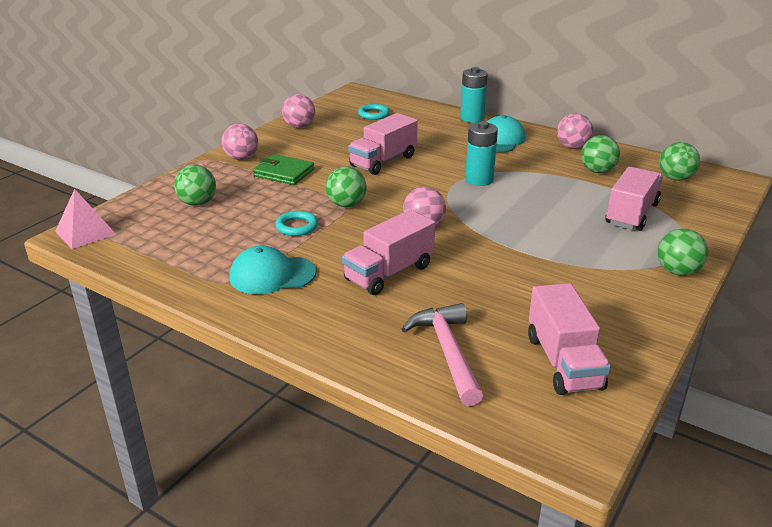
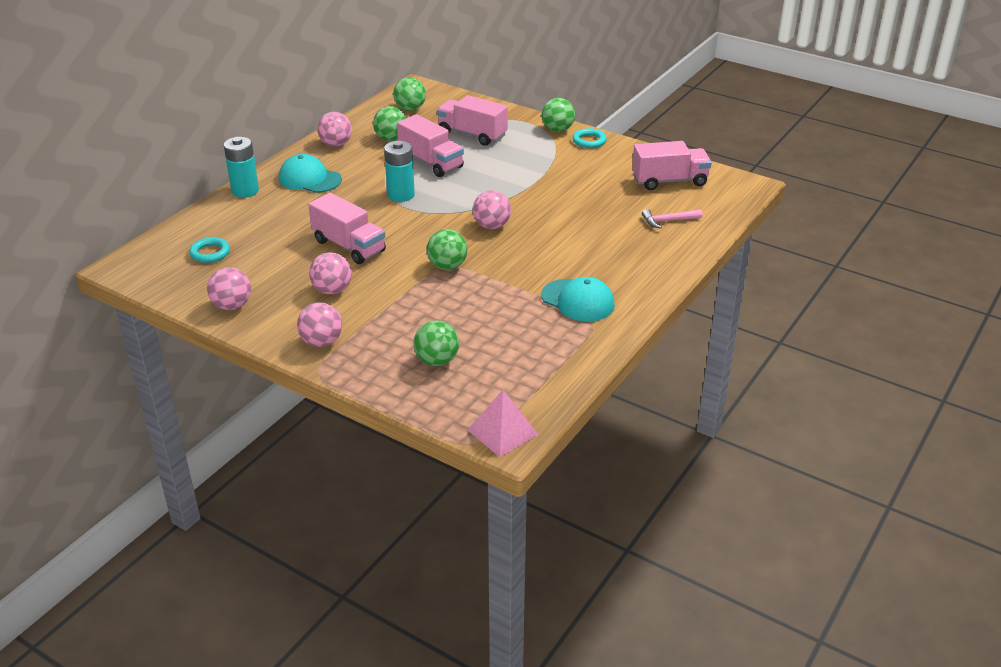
camera: 90 degrees left, 5 degrees up
(272, 275) = (578, 300): turquoise cap -> turquoise cap turned 45 degrees counterclockwise
(284, 173) = (367, 308): green wallet -> none
(297, 226) = (491, 293): turquoise ring -> turquoise ring (589, 141)
(314, 158) = (332, 290): none -> pink ball
(389, 273) = (569, 243): pink truck -> pink truck (431, 162)
(447, 352) = (668, 221): pink hammer -> pink hammer, size x0.61

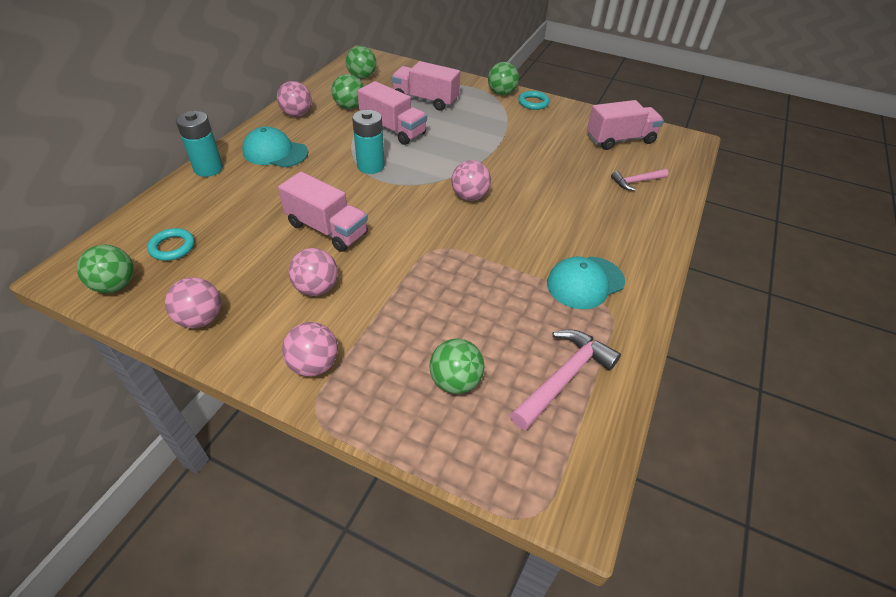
camera: 10 degrees left, 10 degrees up
(447, 266) = (436, 248): green ball -> green ball (116, 285)
(502, 432) = (563, 491): pink pyramid -> none
(530, 365) = (564, 377): none -> pink hammer
(578, 300) = (585, 282): turquoise cap -> turquoise cap turned 120 degrees clockwise

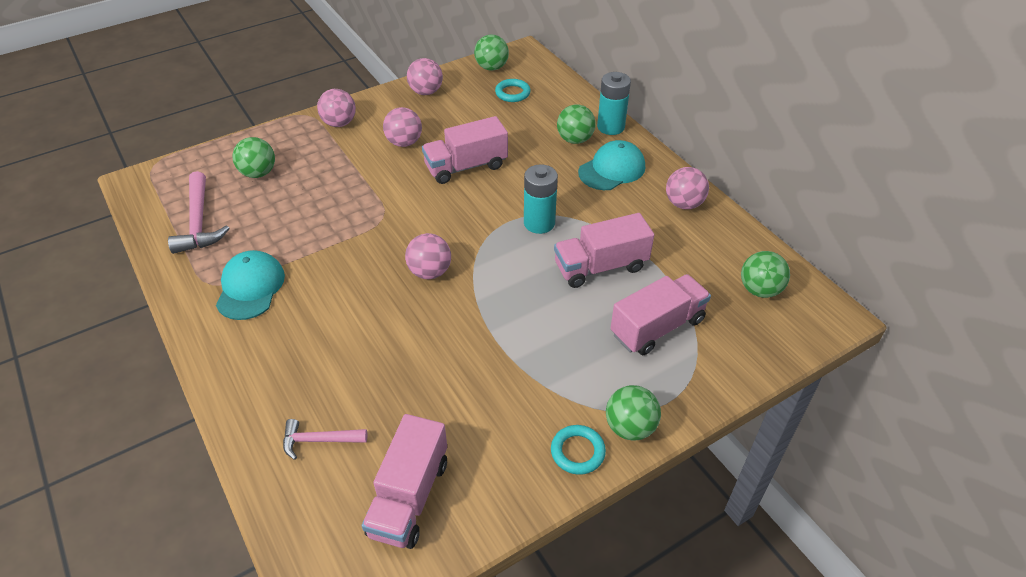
camera: 125 degrees right, 0 degrees up
(349, 107) = (678, 250): green ball -> green ball (575, 139)
(636, 182) = (319, 440): pink hammer -> pink hammer turned 105 degrees counterclockwise

